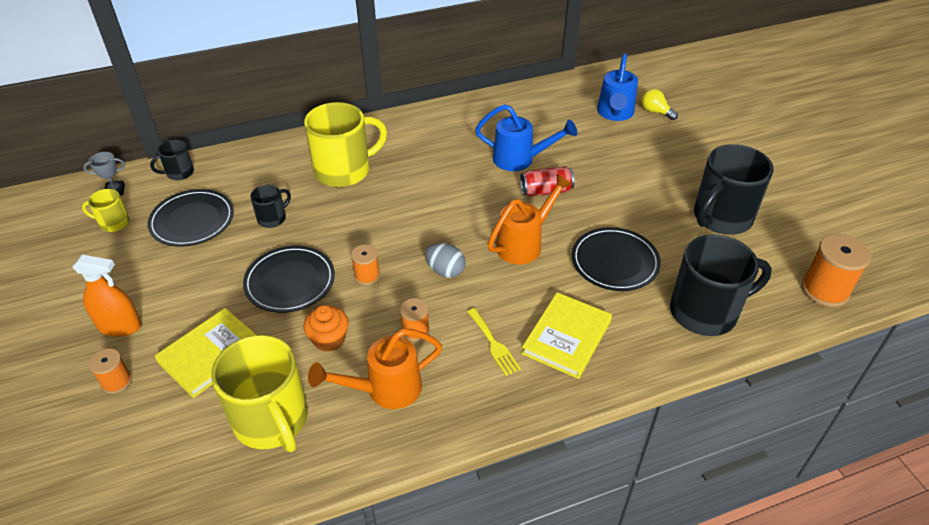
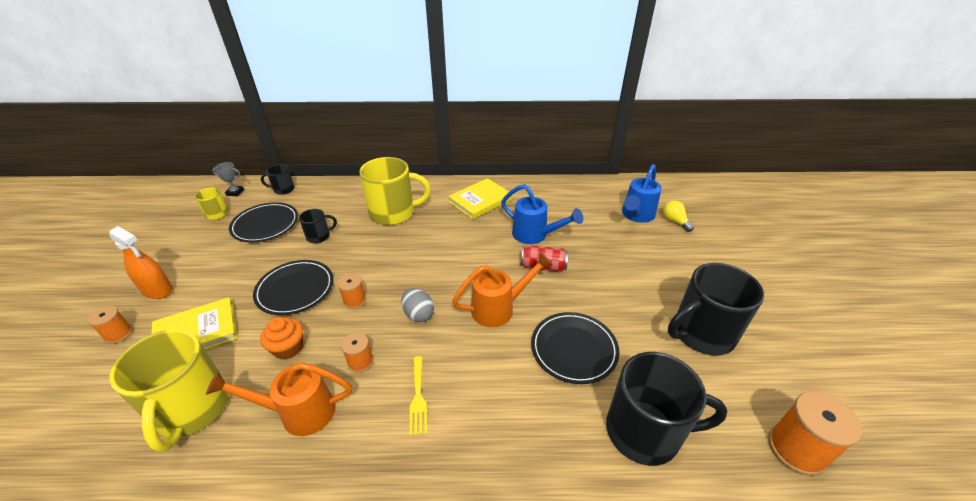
camera: 20 degrees right, 5 degrees down
(566, 337) = (489, 413): yellow book -> yellow book (480, 200)

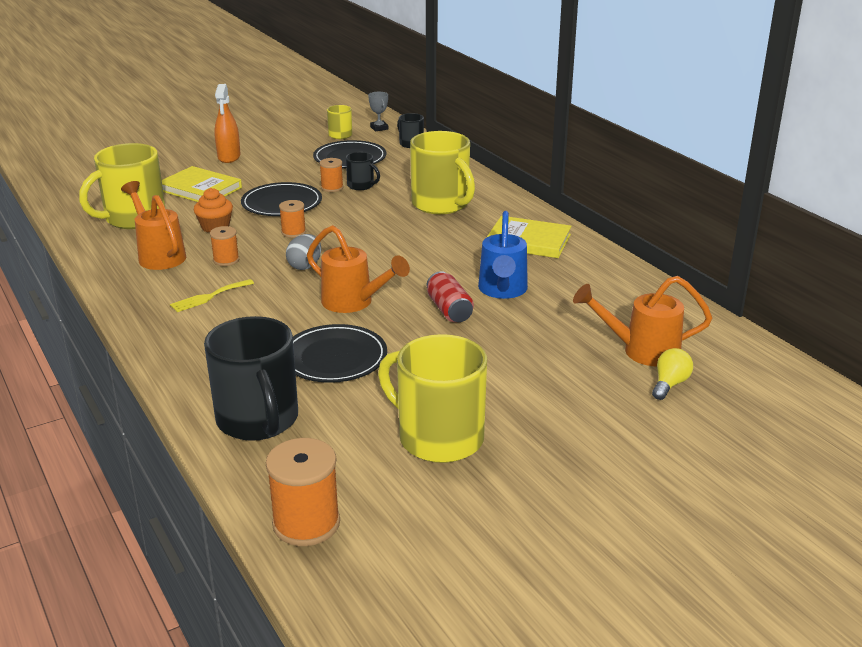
camera: 60 degrees right, 10 degrees down
(119, 334) = (176, 166): orange spool -> orange spool (332, 187)
(636, 216) = (641, 351): blue watering can -> orange watering can
(701, 334) = (438, 437): black mug -> yellow mug

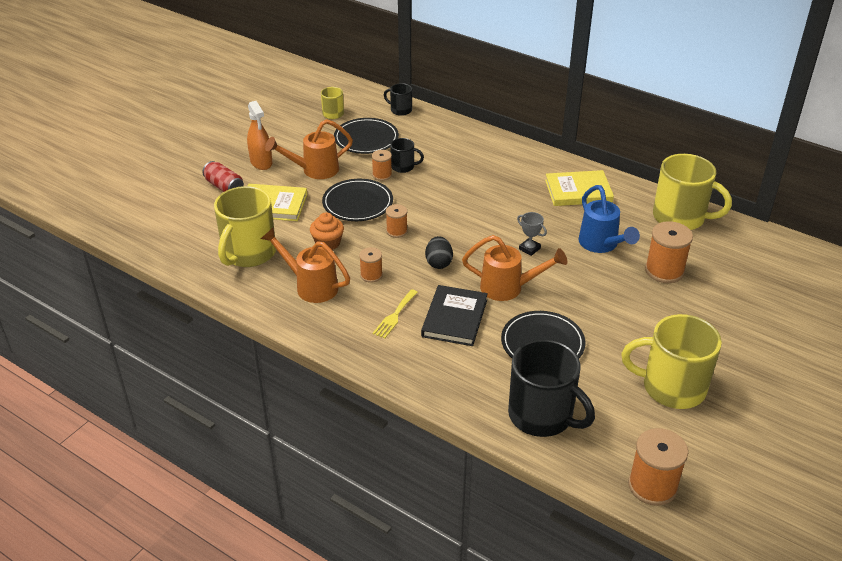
camera: 25 degrees left, 10 degrees up
(267, 313) = (454, 318): none -> black book
(305, 266) = (438, 263): grey egg -> black egg
(379, 128) = (358, 98): grey trophy -> grey trophy (529, 249)
(441, 204) = (483, 171): yellow mug -> yellow mug (680, 218)
(449, 310) = (581, 274): red can -> red can (224, 187)
(553, 330) = (664, 271): none -> orange spool
(641, 351) = (733, 271): orange watering can -> orange watering can (314, 170)
(669, 384) = (772, 294): yellow light bulb -> none

